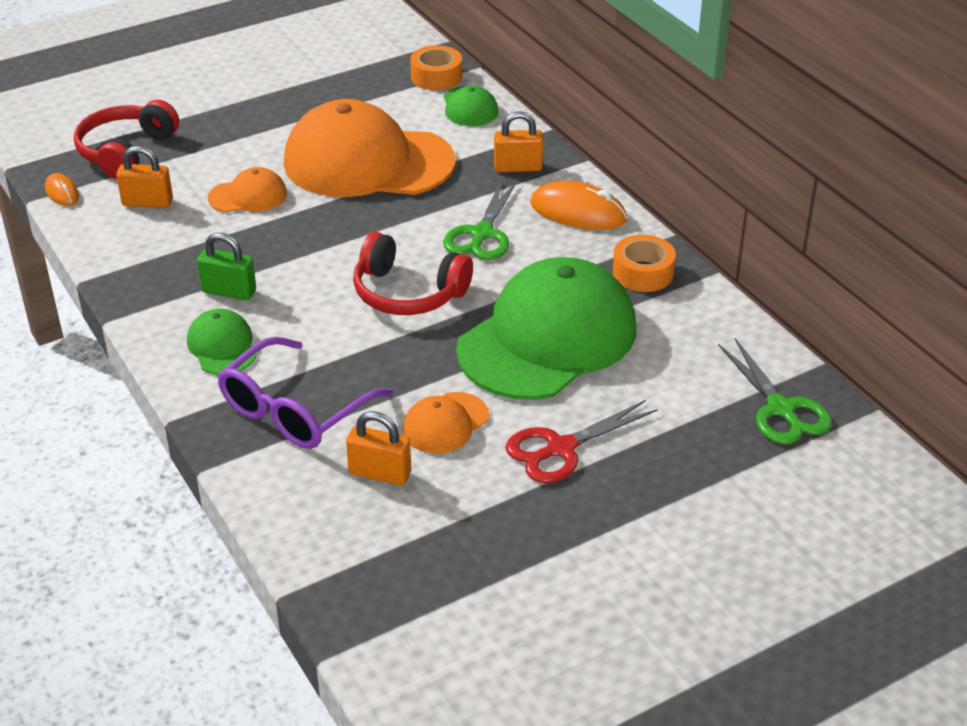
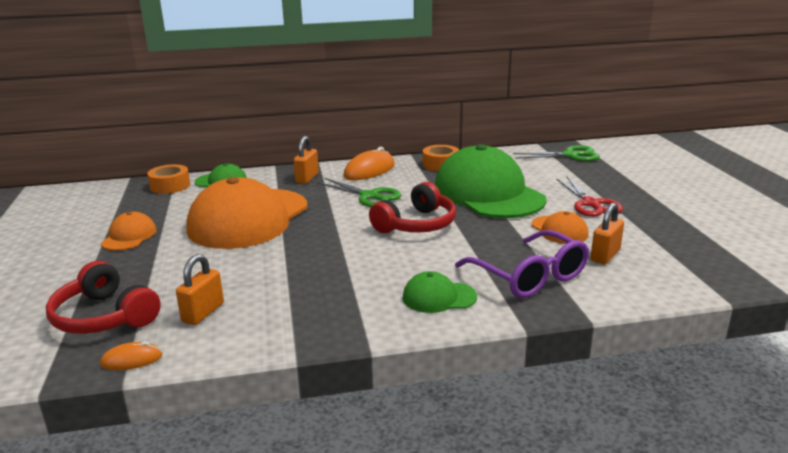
camera: 70 degrees left, 15 degrees down
(229, 291) = (368, 287): green padlock -> none
(248, 196) = (243, 266): orange cap -> orange cap (129, 236)

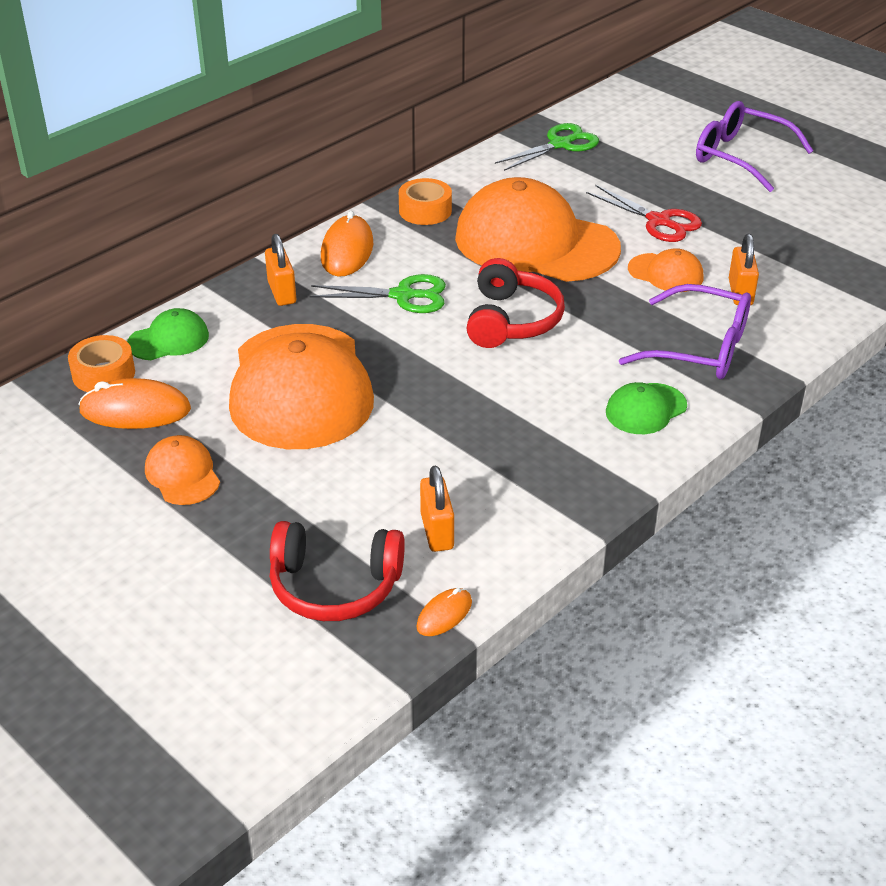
camera: 35 degrees left, 15 degrees up
(157, 204) = (135, 410): none -> orange mouse
(488, 193) = (536, 243): green cap -> orange cap
(700, 187) = (740, 157): none -> purple glasses

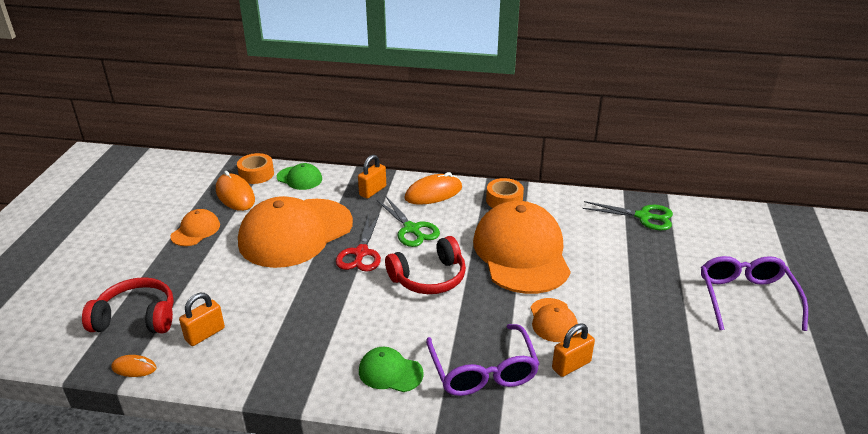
camera: 55 degrees right, 5 degrees down
(334, 586) = (136, 317): red headphones -> red headphones turned 120 degrees clockwise
(659, 221) = (610, 293): red scissors -> red scissors (361, 253)

